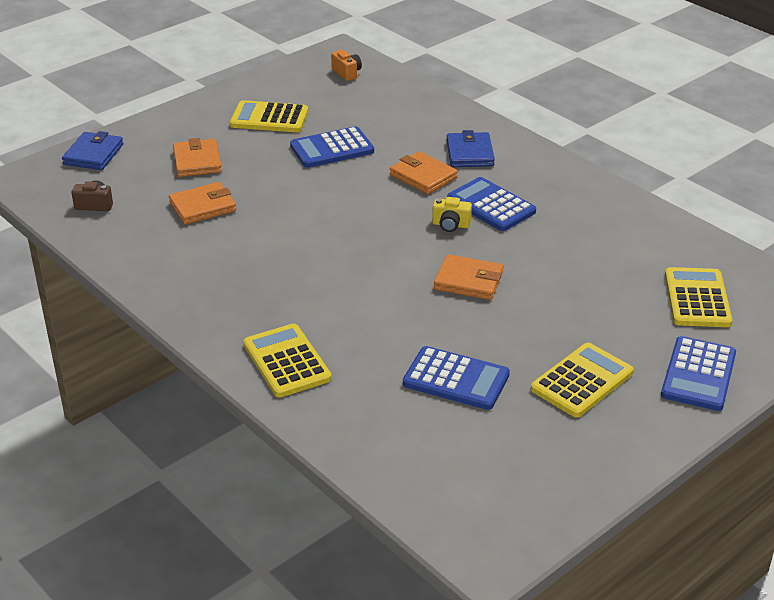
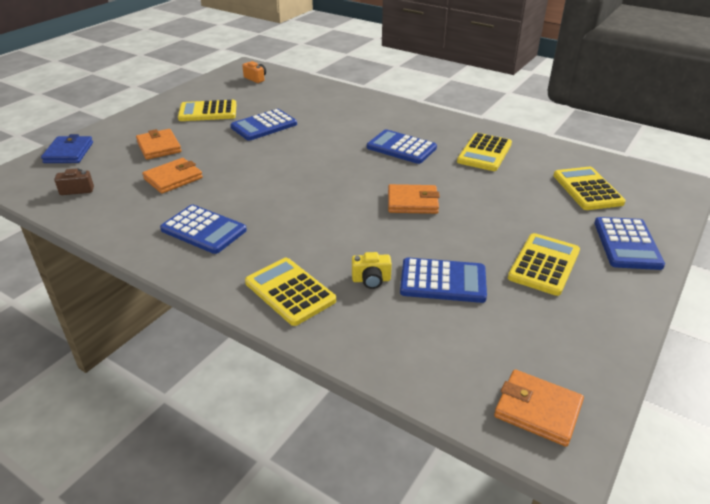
camera: 15 degrees left, 0 degrees up
(218, 277) = (203, 230): none -> blue calculator
(423, 176) = (341, 135): orange wallet -> orange wallet (537, 410)
(450, 225) = (378, 165): yellow camera -> yellow camera (371, 280)
(469, 153) = (368, 117): blue wallet -> none
(594, 228) = (484, 153): none -> yellow calculator

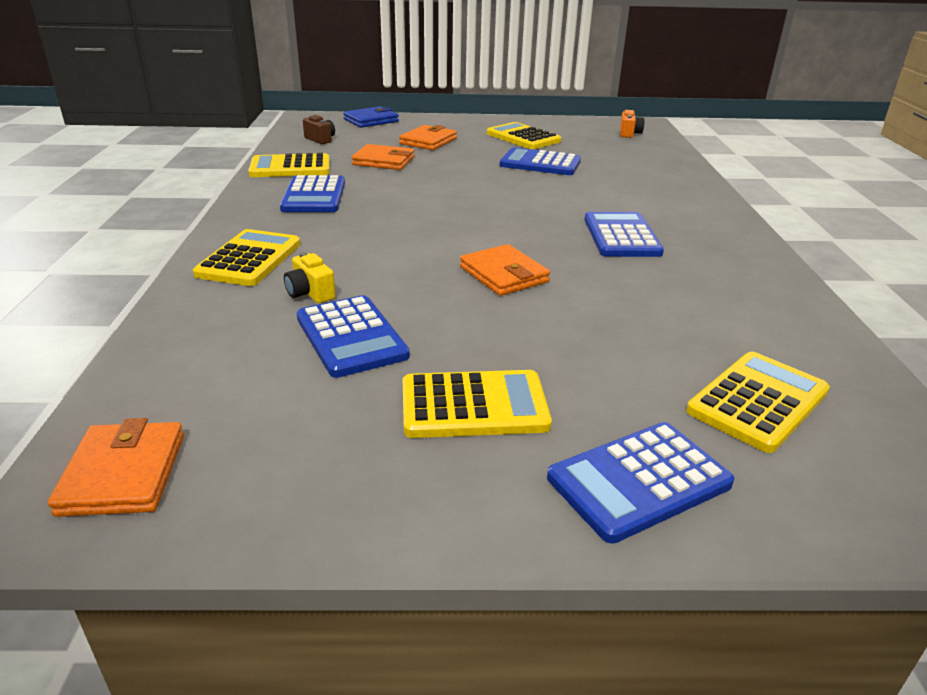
camera: 55 degrees right, 5 degrees down
(484, 153) = (710, 290): yellow calculator -> yellow calculator (290, 167)

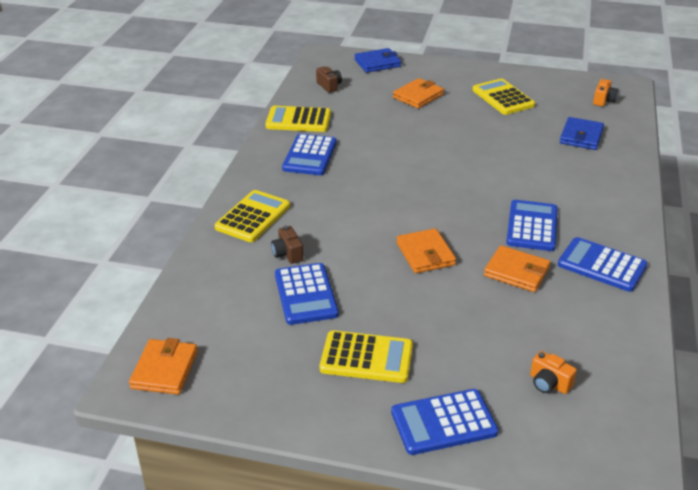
camera: 15 degrees right, 5 degrees up
(310, 293) = (287, 254): yellow camera -> brown camera
(383, 161) = (373, 119): orange wallet -> orange wallet (516, 272)
(540, 163) = (503, 134): blue calculator -> blue calculator (601, 265)
(625, 160) = (581, 136): none -> blue wallet
(758, 401) = (549, 383): yellow calculator -> orange camera

